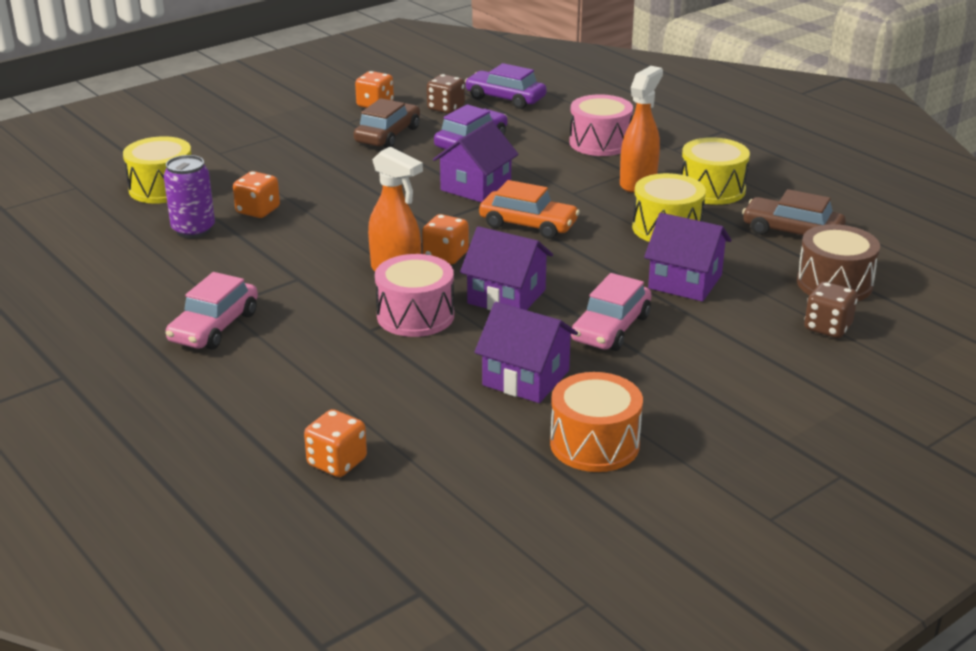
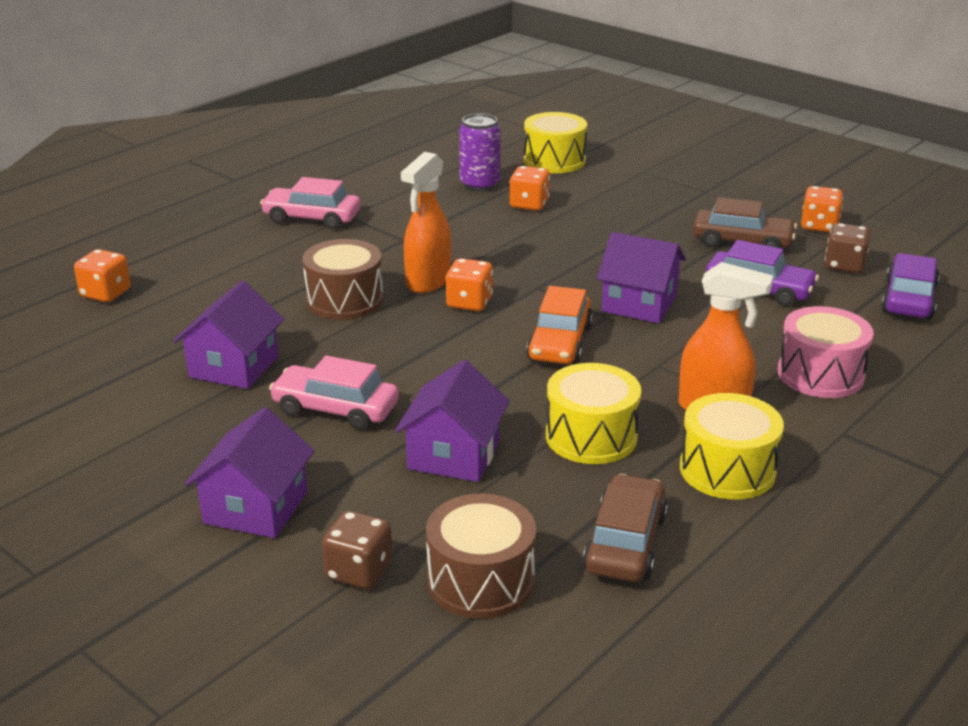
camera: 80 degrees right, 0 degrees up
(415, 316) = (344, 300): pink drum -> brown drum
(506, 296) = (392, 343): purple house -> purple house (256, 507)
(594, 444) = (116, 412): orange drum -> none

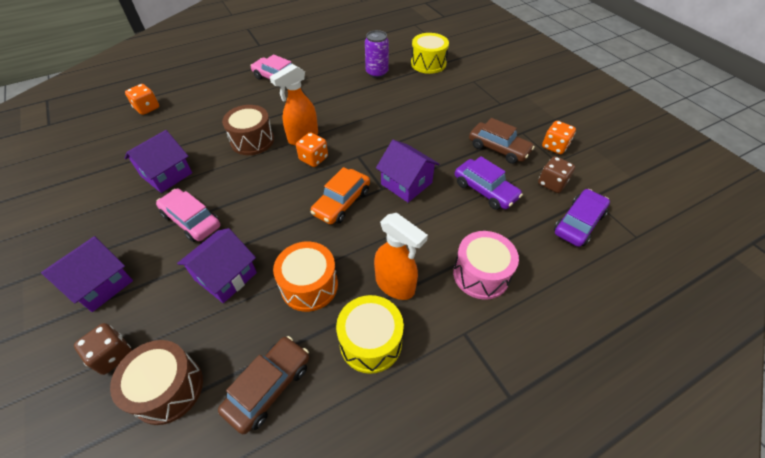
camera: 20 degrees right, 20 degrees up
(529, 204) = (394, 93): orange dice -> none
(591, 436) = (309, 285): yellow drum -> orange drum

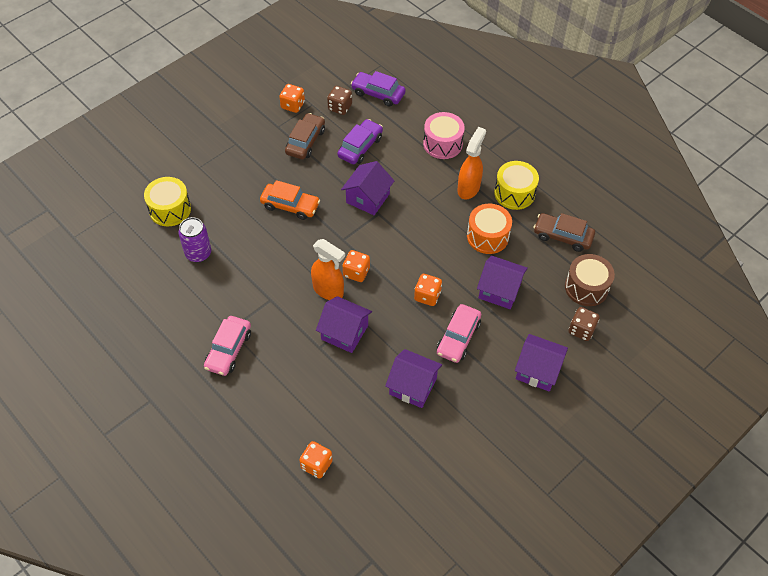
camera: 105 degrees left, 5 degrees up
(252, 140) = (344, 332): brown drum -> purple house
(256, 206) = (427, 296): none -> orange dice
(342, 202) = (403, 237): orange car -> orange car (290, 206)

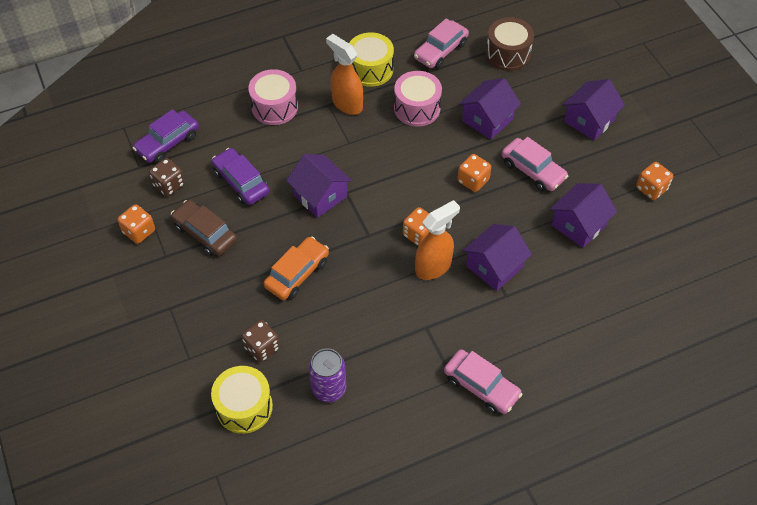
camera: 70 degrees left, 0 degrees up
(316, 465) = (649, 335): orange dice -> orange dice (651, 189)
(487, 236) = (417, 108): orange drum -> pink drum
(562, 236) = (440, 51): brown car -> pink car
(581, 330) = (554, 74): brown dice -> brown dice (262, 347)

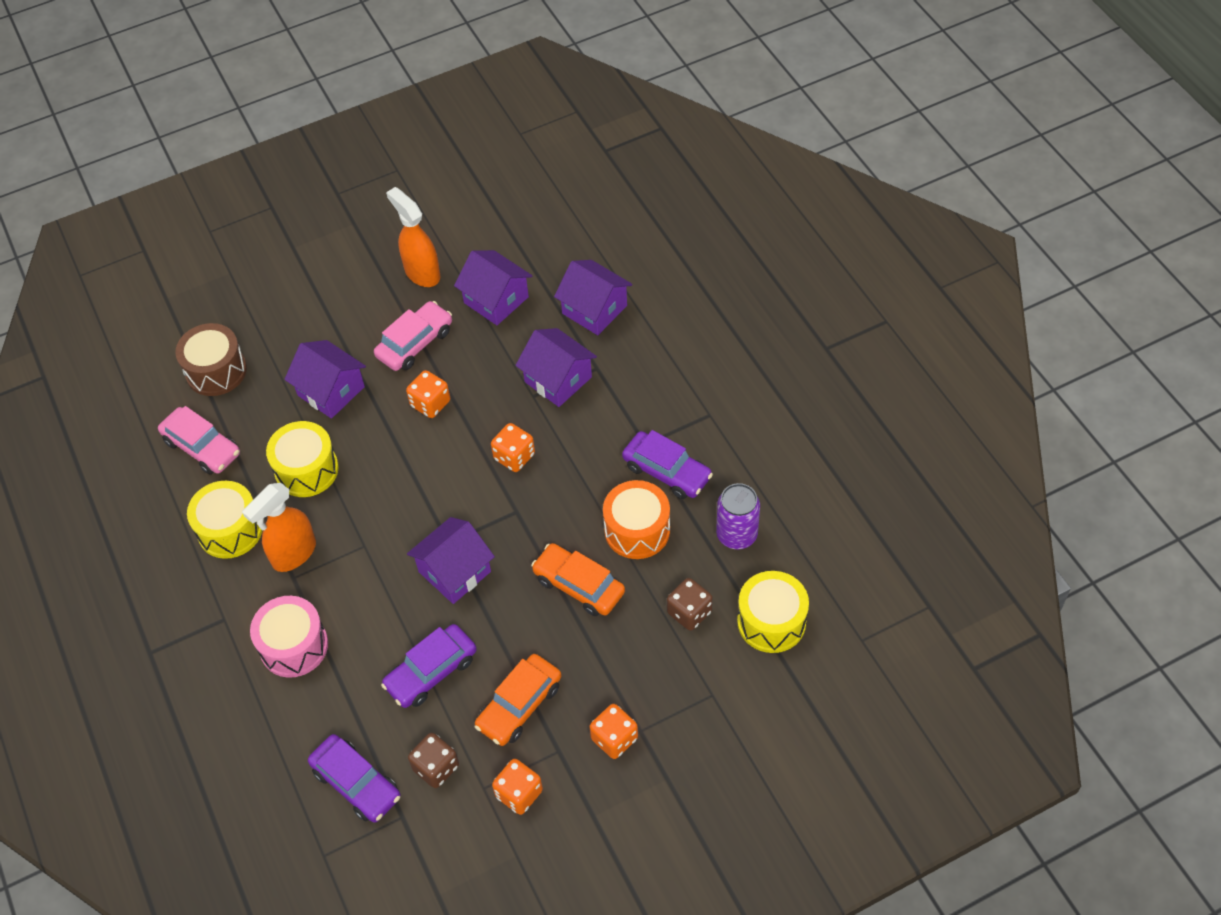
camera: 90 degrees left, 0 degrees up
(205, 233) = (519, 705): brown car -> orange car
(342, 316) = (637, 530): none -> orange drum
(396, 341) = (667, 471): none -> purple car
(417, 108) = (306, 470): pink drum -> yellow drum
(433, 267) = (561, 439): orange spray bottle -> orange spray bottle (422, 273)
(481, 386) = (716, 388): pink car -> none
(589, 121) = (337, 287): purple house -> purple house (594, 309)
(651, 189) = (443, 233): orange dice -> orange dice (614, 738)

